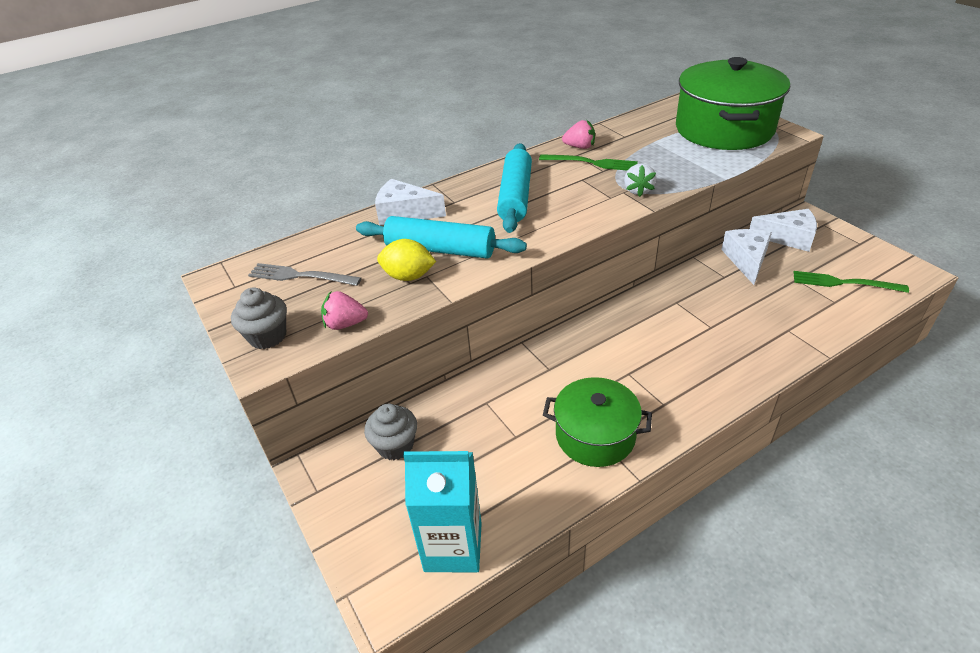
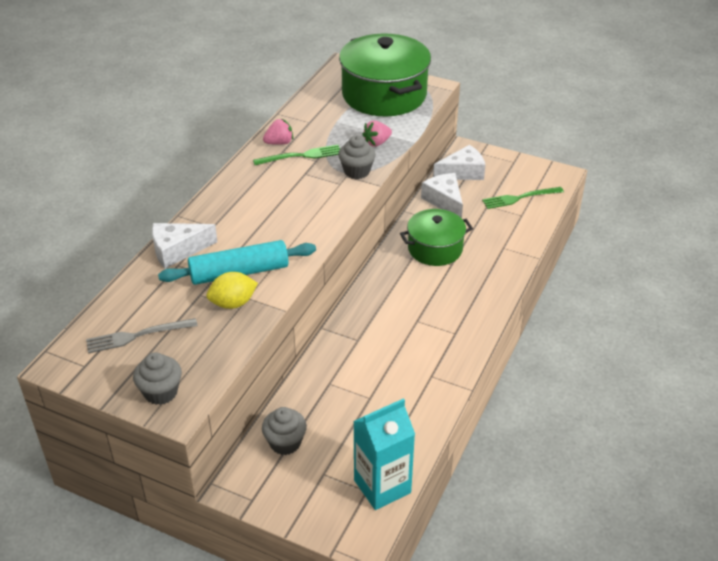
camera: 35 degrees left, 0 degrees up
(345, 324) = (217, 358): pink strawberry -> pink strawberry (377, 143)
(515, 196) = (262, 206): turquoise rolling pin -> none
(595, 435) = (424, 373): green pot -> green pot (435, 249)
(638, 190) = (357, 171): white strawberry -> grey cupcake

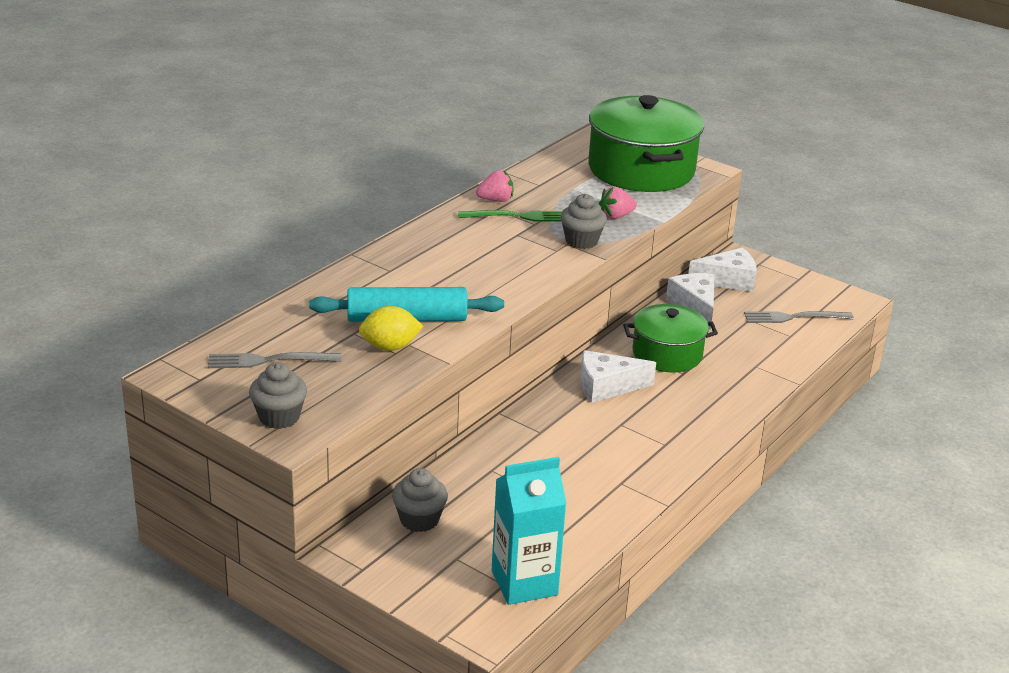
camera: 10 degrees right, 10 degrees down
(177, 250) = (341, 287): white cheese -> white cheese (606, 386)
(519, 198) = (793, 317): green fork -> grey fork

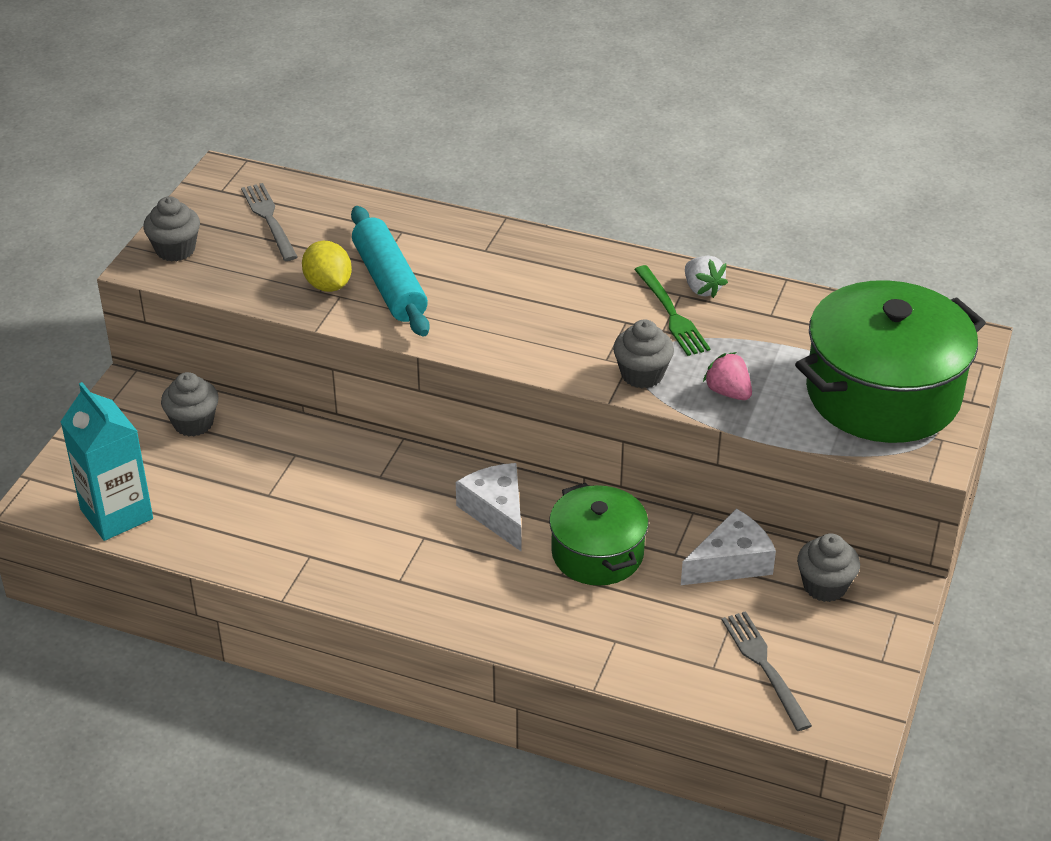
camera: 75 degrees right, 10 degrees up
(496, 200) = (702, 289): pink strawberry -> white strawberry
(728, 280) = (825, 586): white cheese -> grey cupcake

